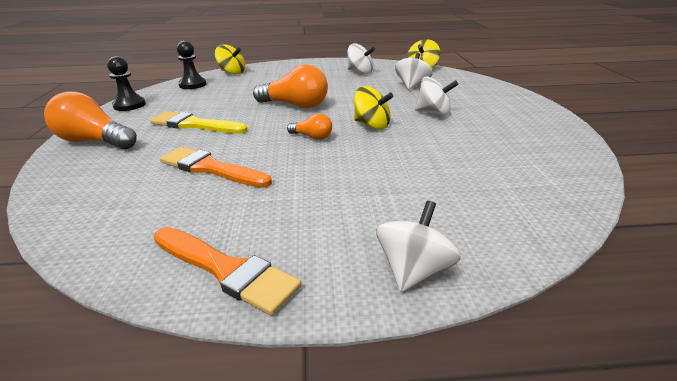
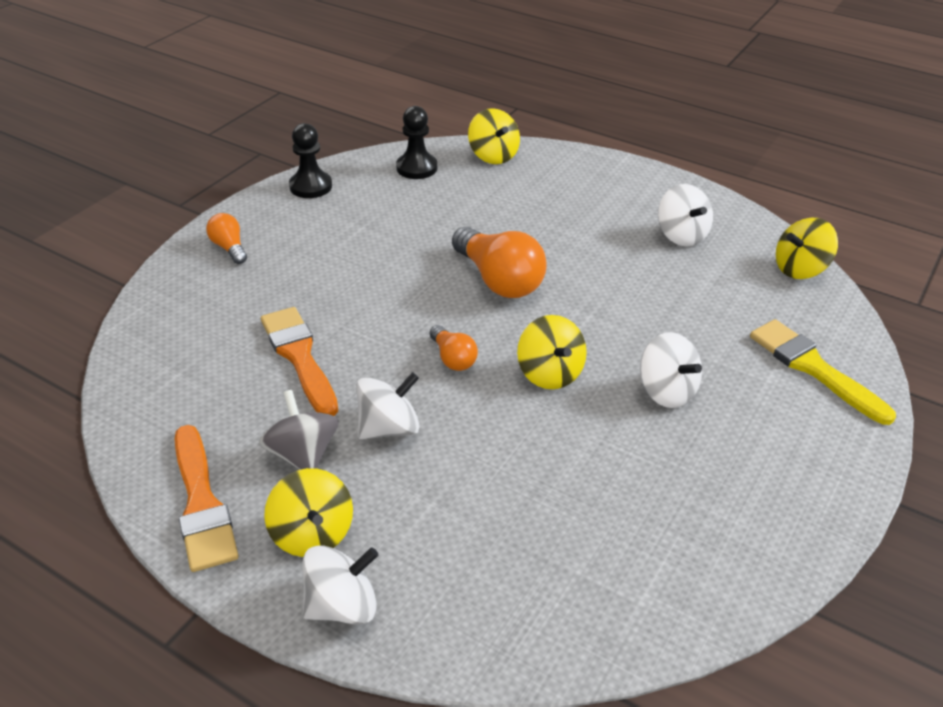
camera: 35 degrees right, 10 degrees up
(94, 141) = (229, 248): orange light bulb -> orange light bulb, size x0.52
(194, 125) = (347, 265): yellow brush -> yellow brush (813, 368)
(274, 209) = (303, 454): none -> grey spinning top
(337, 244) = (312, 534): none -> yellow spinning top
(412, 86) = (719, 310): white spinning top -> white spinning top (389, 428)

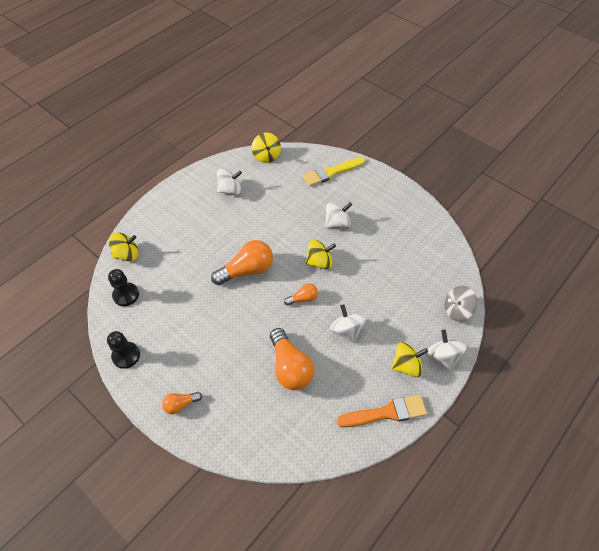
camera: 80 degrees left, 15 degrees up
(299, 357) = (290, 367): orange brush -> orange light bulb
(303, 454) = (359, 368): grey spinning top -> grey spinning top (457, 310)

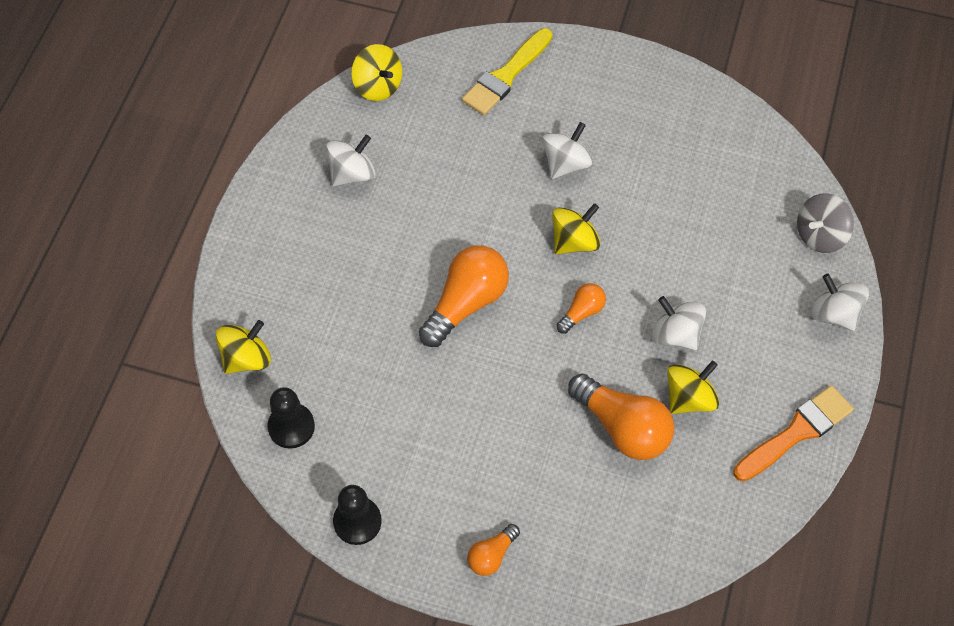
camera: 25 degrees left, 5 degrees up
(406, 365) = (789, 351): yellow spinning top -> yellow spinning top (689, 398)

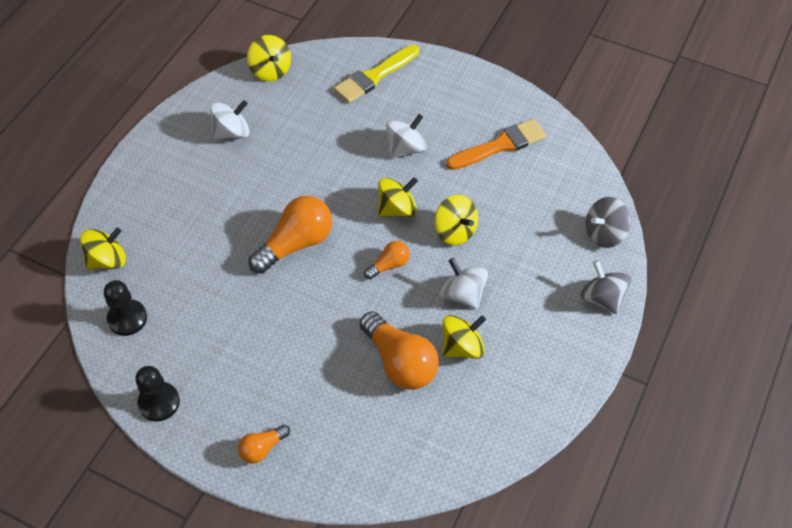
camera: 10 degrees right, 5 degrees down
(648, 259) = (455, 231): none -> yellow spinning top
(796, 432) = (547, 389): orange brush -> orange brush (500, 145)
(834, 314) = (602, 298): white spinning top -> grey spinning top

